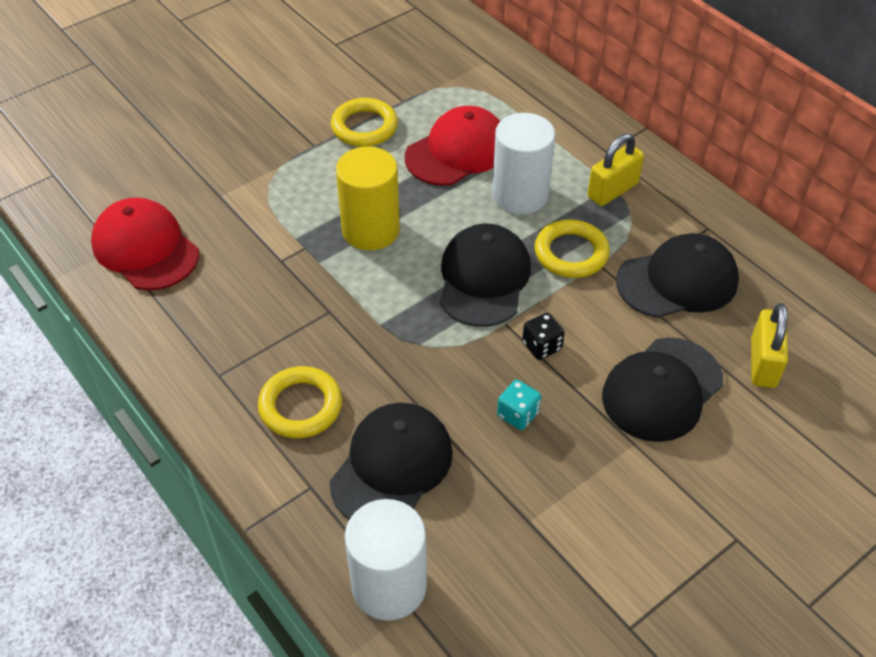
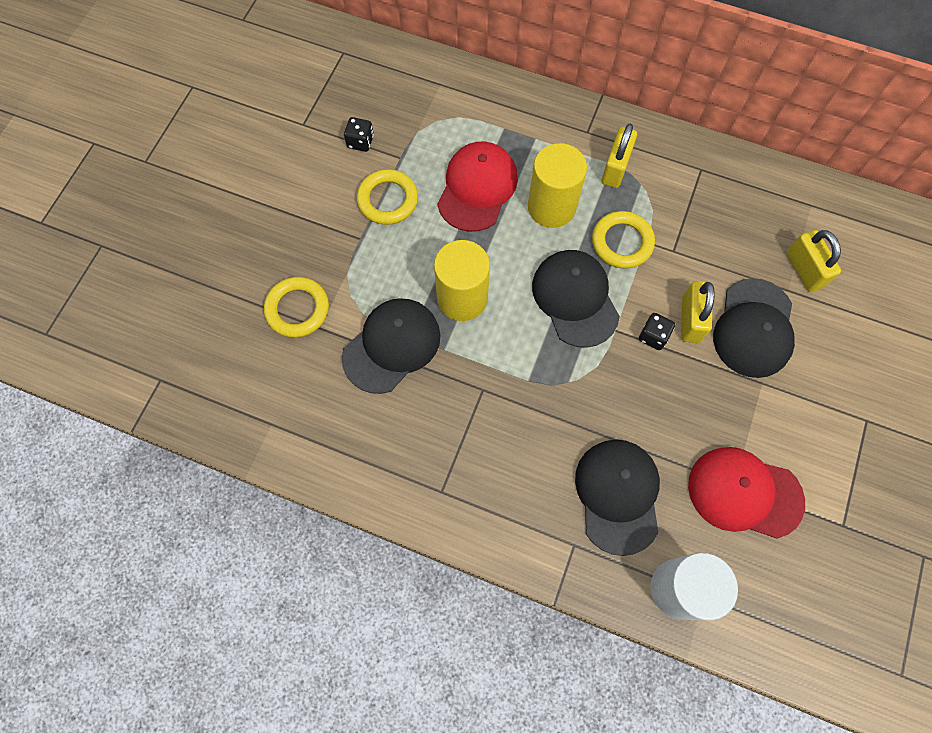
camera: 30 degrees left, 20 degrees up
(145, 248) = (296, 410): red cap -> red cap (744, 493)
(300, 406) = (520, 483): yellow ring -> yellow ring (297, 309)
(376, 75) = (360, 142): none -> black dice
(518, 414) = (673, 403): turquoise dice -> none
(520, 195) = (551, 207): white cylinder -> yellow cylinder
(594, 350) = (690, 319): none -> yellow padlock
(677, 281) = (709, 228): black cap -> black cap (392, 346)

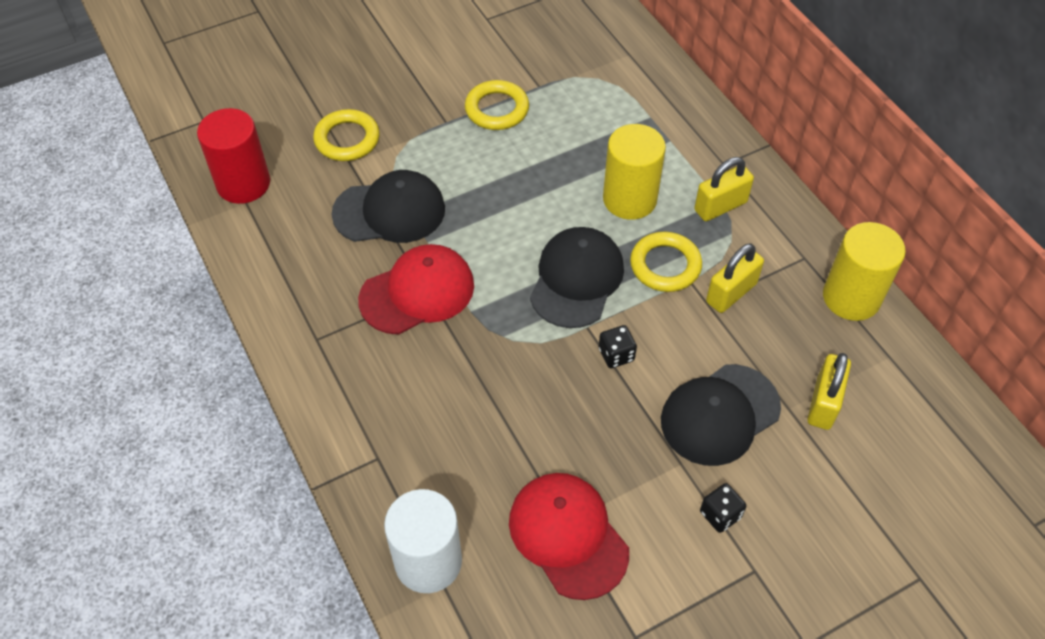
camera: 40 degrees right, 15 degrees down
(253, 409) = (243, 184): none -> red cylinder
(360, 142) = (518, 56): black dice -> black dice (720, 514)
(462, 298) = (481, 216): yellow cylinder -> yellow cylinder (851, 297)
(477, 188) = (579, 146): red cap -> red cap (417, 292)
(618, 495) = (453, 450): black cap -> none
(690, 319) = (665, 366): yellow padlock -> yellow padlock (731, 293)

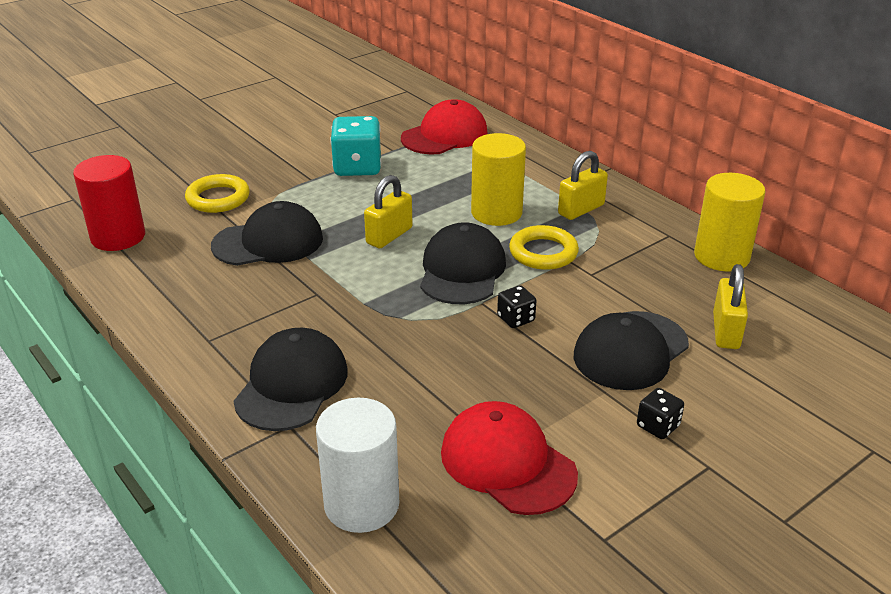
camera: 10 degrees left, 20 degrees down
(386, 408) = (291, 385): none -> black cap
(417, 292) = (307, 295): red cap -> red cap (444, 135)
(497, 109) = (357, 167): yellow ring -> turquoise dice
(731, 293) = (611, 265): yellow padlock -> yellow padlock (389, 236)

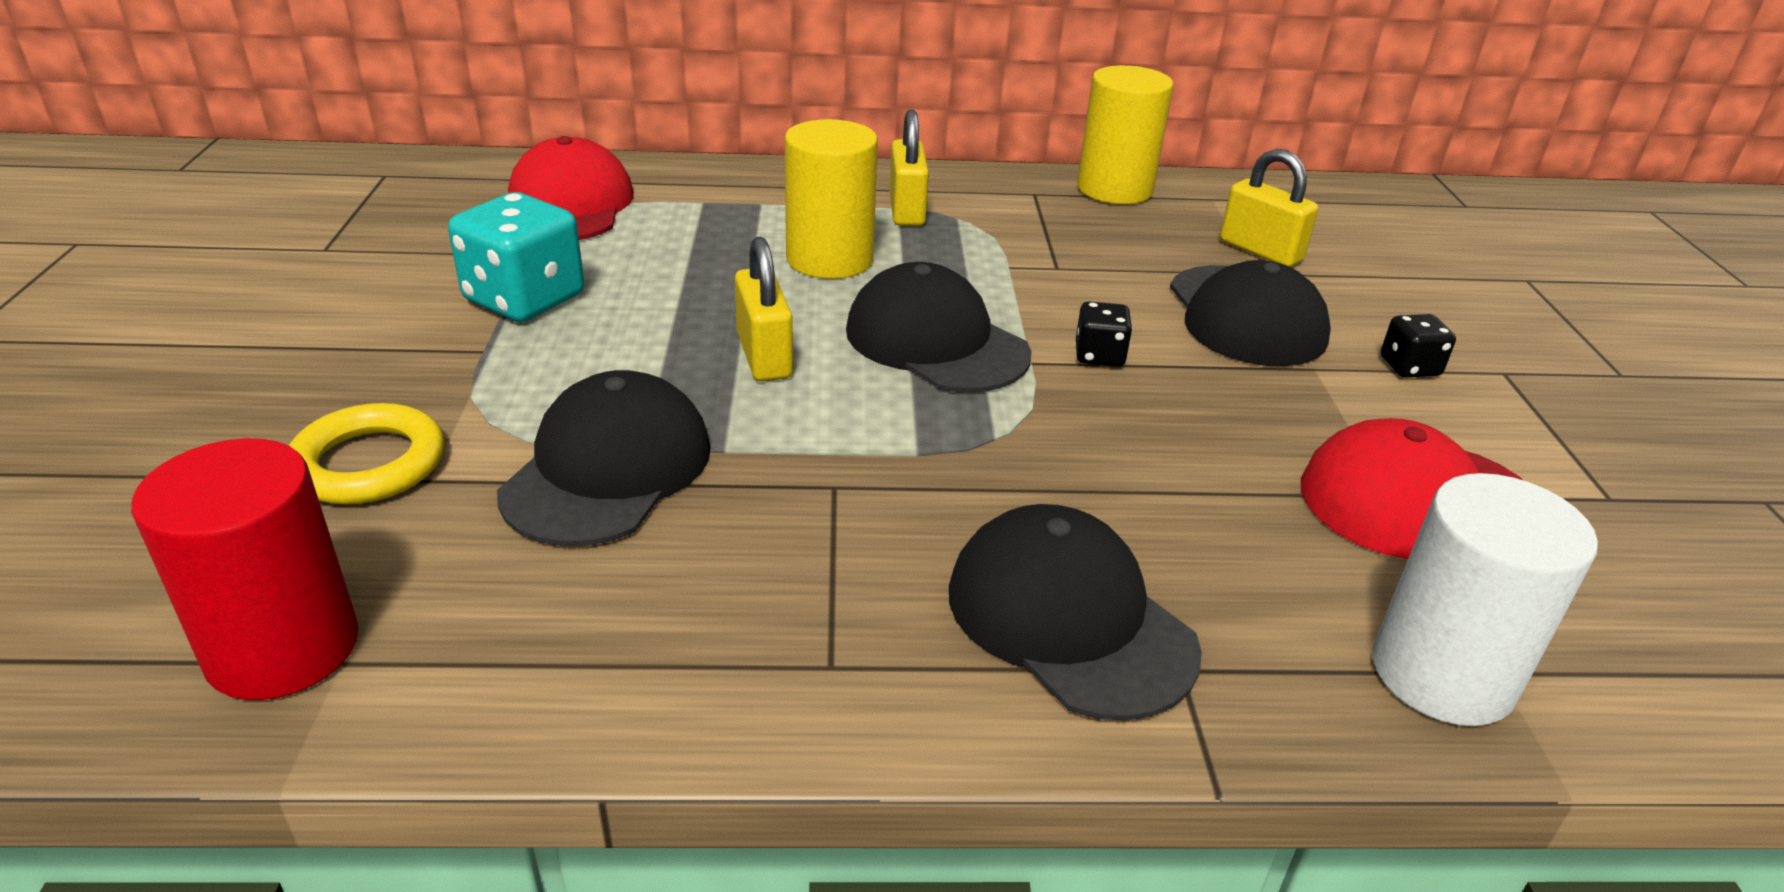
camera: 55 degrees left, 0 degrees up
(543, 252) = (970, 273): yellow ring -> none

